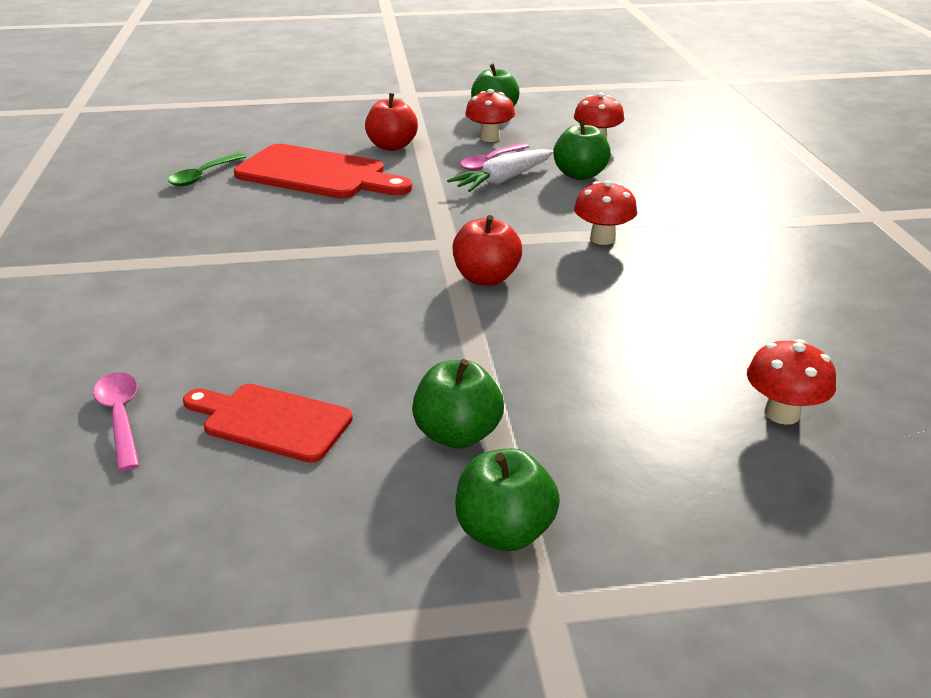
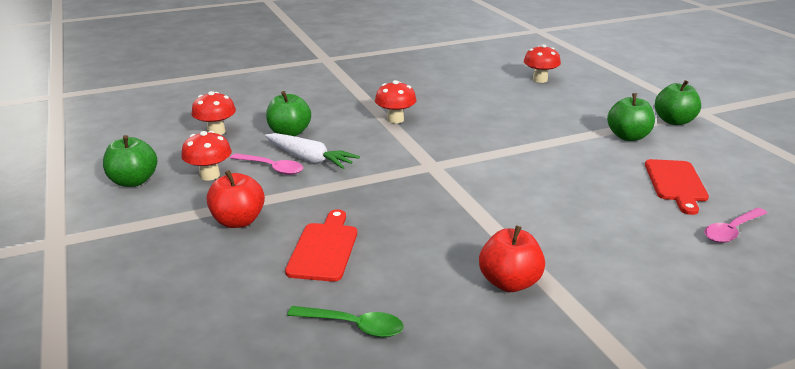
camera: 105 degrees left, 5 degrees down
(317, 174) = (324, 249): red cutting board -> red cutting board, size x0.62
(486, 278) = (473, 147): red apple -> red apple (509, 283)

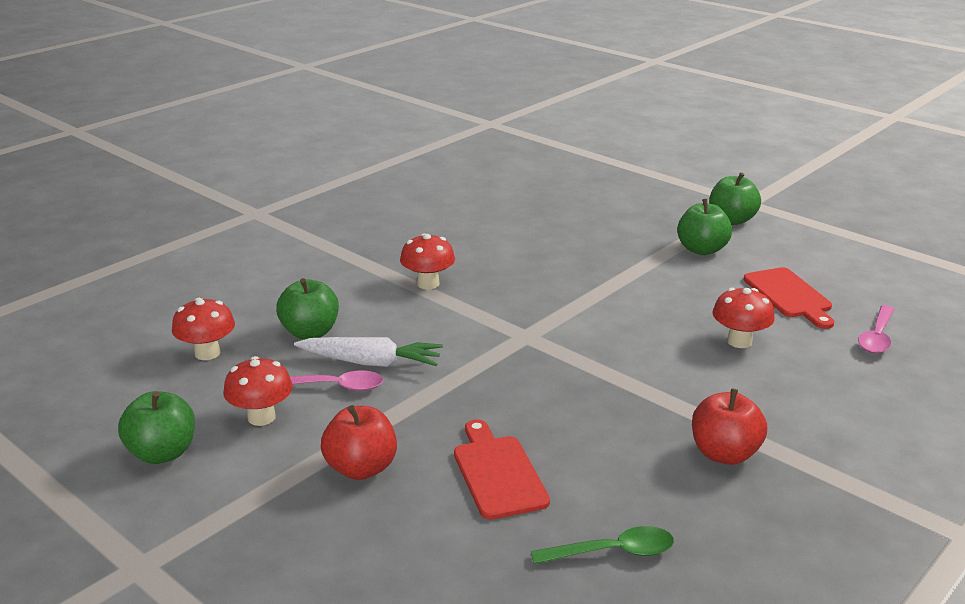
camera: 25 degrees left, 0 degrees up
(540, 79) = (550, 193): red mushroom -> red mushroom (739, 341)

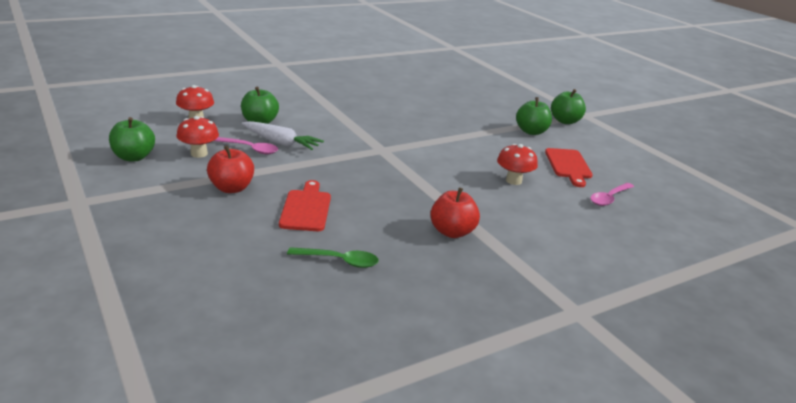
camera: 15 degrees right, 0 degrees up
(428, 284) = (346, 114): red mushroom -> none

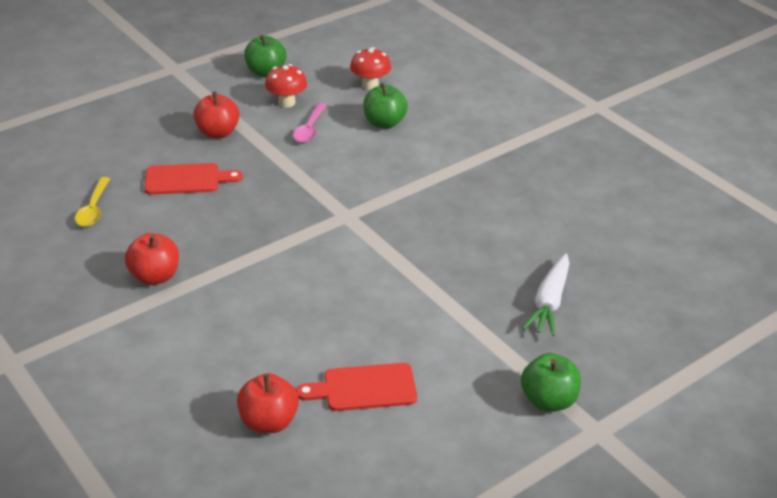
camera: 85 degrees right, 10 degrees up
(281, 143) = (334, 144): white carrot -> white carrot (549, 302)
(339, 261) = (93, 209): green spoon -> yellow spoon
(513, 181) = (295, 328): red mushroom -> none
(531, 132) = (477, 355): green apple -> none
(609, 198) = (268, 422): pink spoon -> red apple

